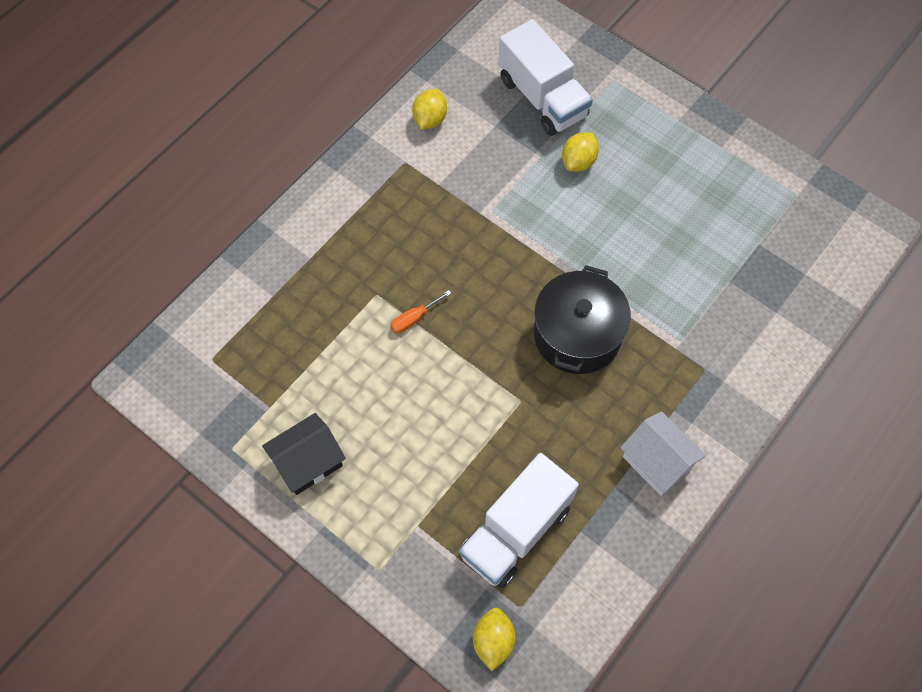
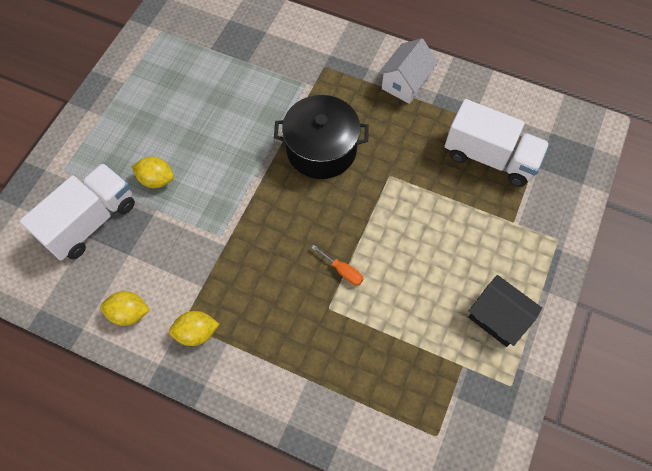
camera: 105 degrees left, 0 degrees up
(493, 641) = (571, 154): yellow lemon -> yellow lemon (196, 333)

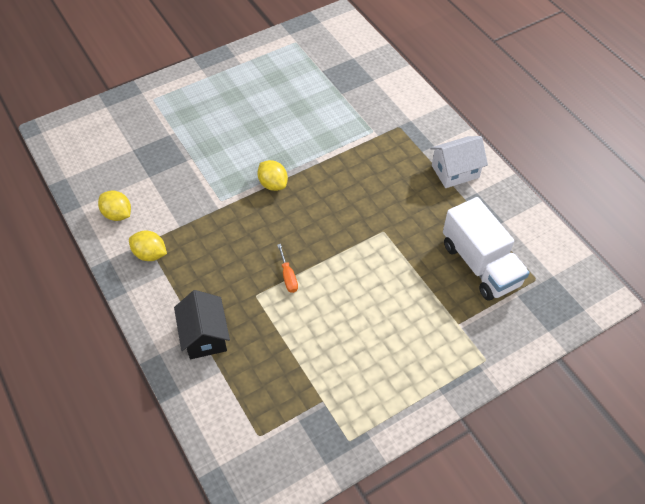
camera: 35 degrees right, 10 degrees down
(90, 222) = (142, 141): white truck -> none
(156, 180) = (208, 139): yellow lemon -> yellow lemon (273, 184)
(321, 149) = (345, 183): black pot -> none
(498, 318) = (382, 385): black house -> black house (205, 336)

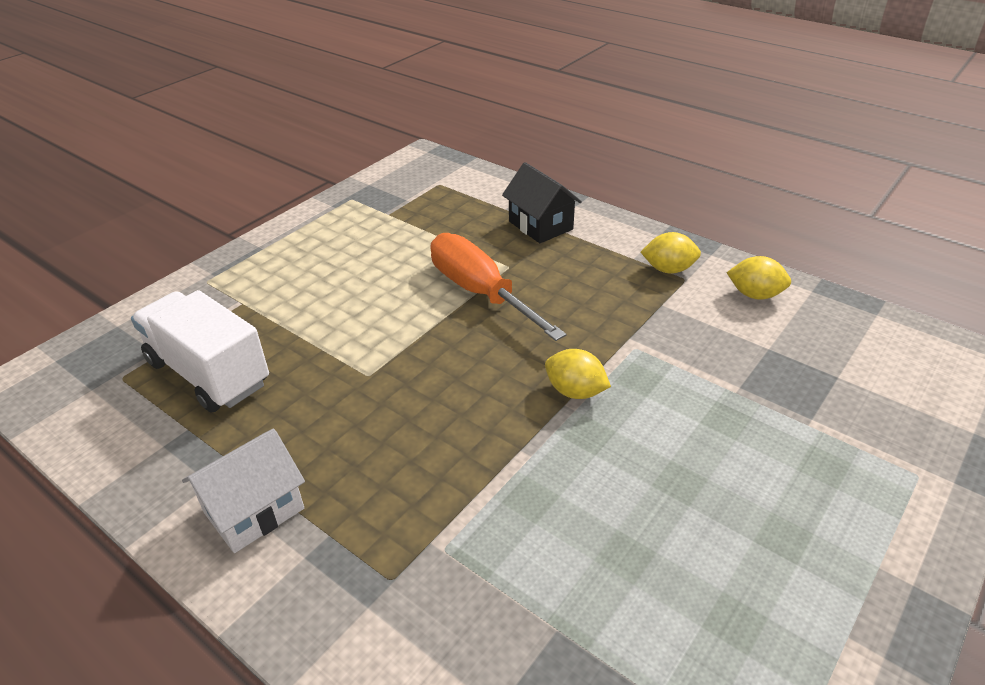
camera: 160 degrees right, 15 degrees down
(288, 276) = (480, 292): orange screwdriver -> orange screwdriver, size x2.42

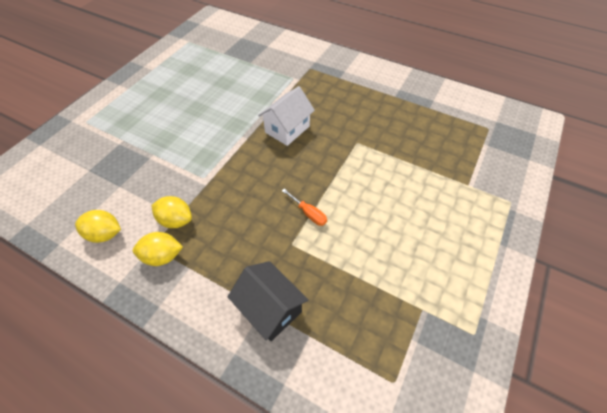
camera: 170 degrees right, 15 degrees up
(209, 373) = (444, 135): white truck -> none
(254, 511) = (373, 82): white house -> white house (287, 129)
(480, 292) = (308, 213): orange screwdriver -> orange screwdriver, size x0.41
(575, 391) = (241, 145): yellow lemon -> yellow lemon (176, 220)

